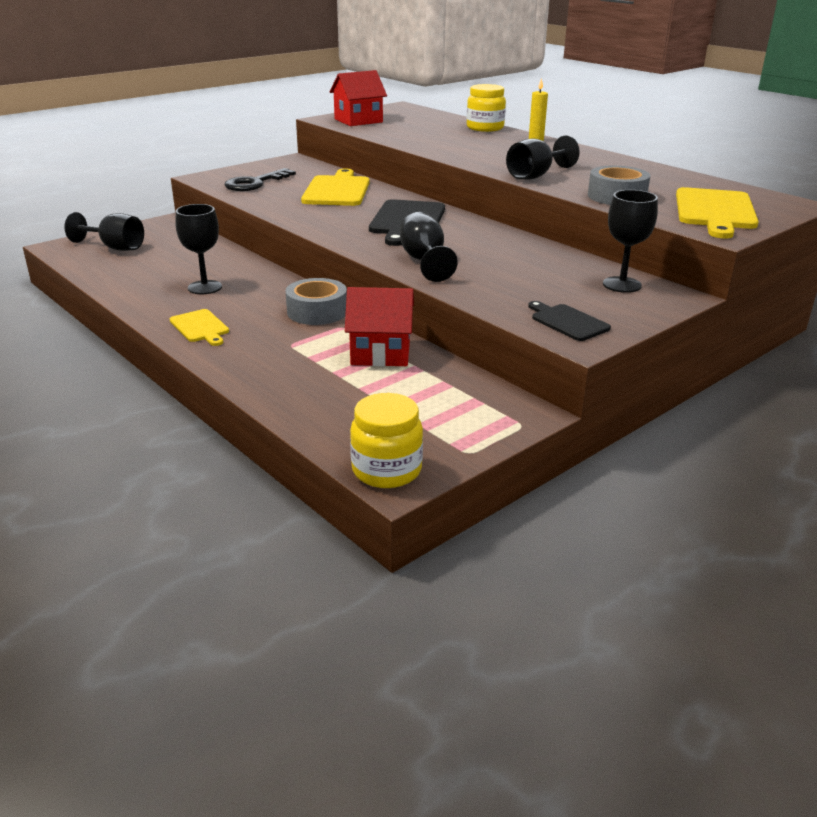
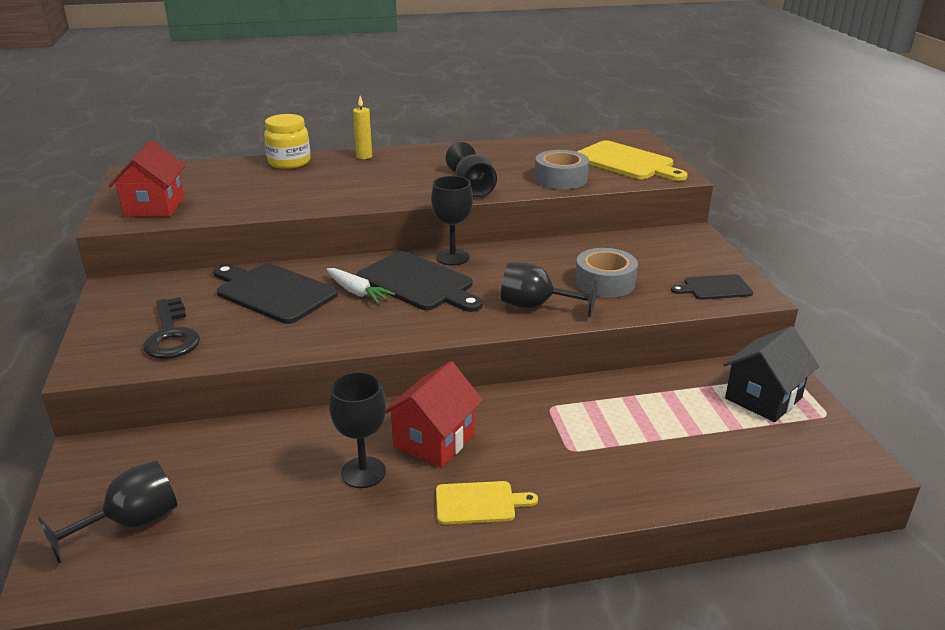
camera: 60 degrees left, 0 degrees up
(317, 312) = (502, 411): grey tape -> grey tape (605, 282)
(337, 190) = (273, 292): yellow cutting board -> black cutting board
(368, 209) = (357, 292): none -> white carrot
(380, 353) = (625, 402): red house -> red house (434, 440)
(386, 470) = (844, 464): yellow jar -> none
(460, 415) = (763, 398): none -> black house
(622, 285) = (656, 244): black goblet -> black goblet (452, 257)

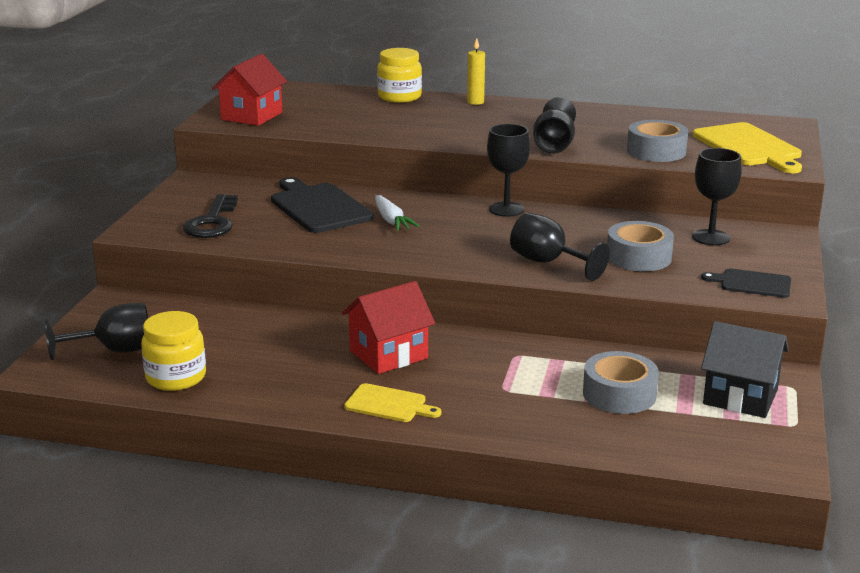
camera: 25 degrees right, 5 degrees down
(228, 540) = (176, 377): none -> yellow jar
(363, 472) = (311, 361): black goblet -> black goblet (711, 237)
(418, 283) = (453, 224): black cutting board -> none
(670, 425) = (619, 394): none -> grey tape
(763, 398) = (740, 397): black house -> black house turned 45 degrees clockwise

